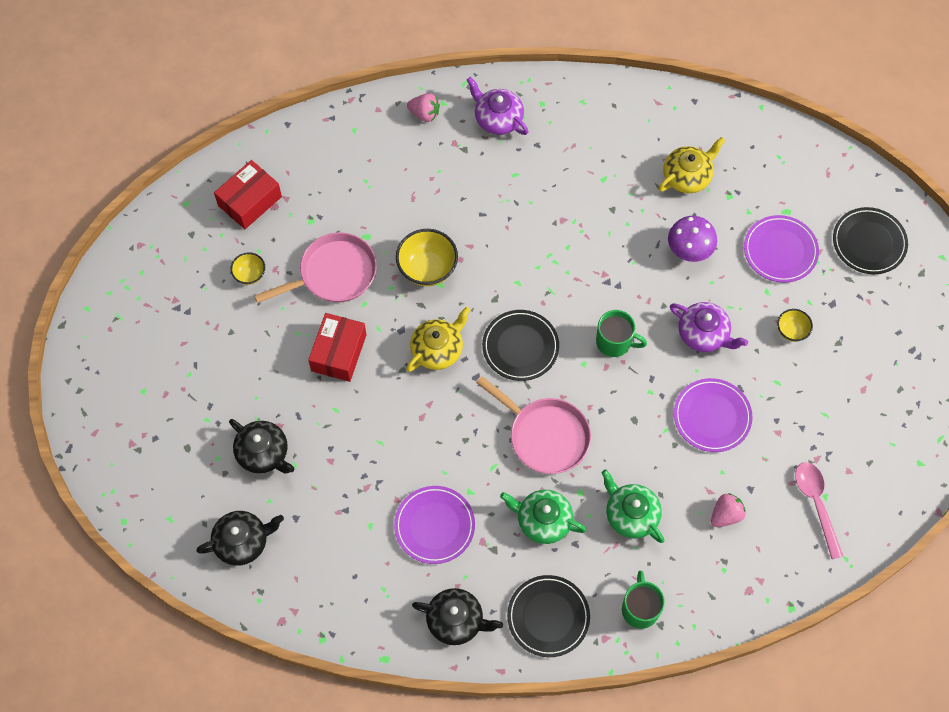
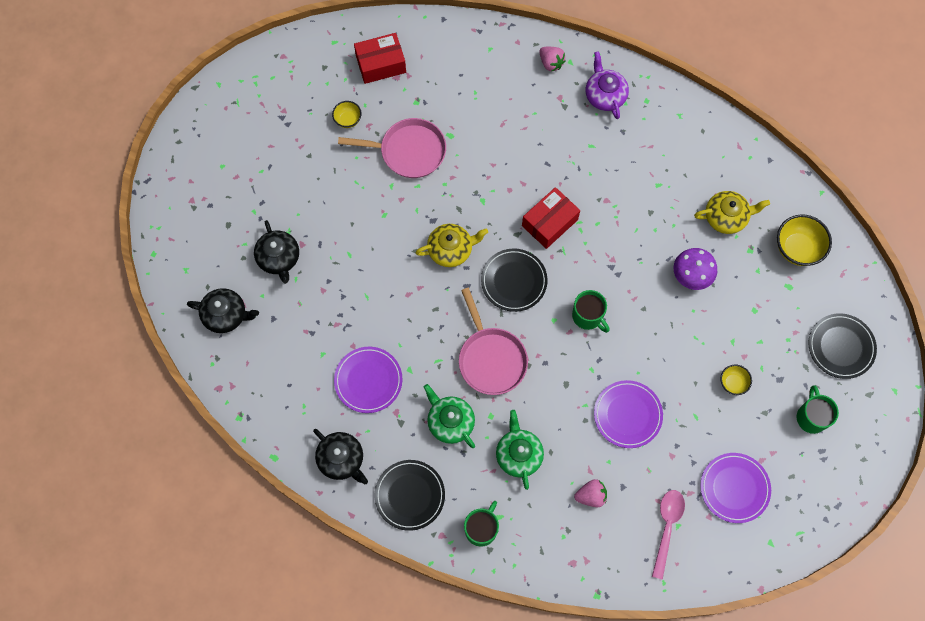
camera: 30 degrees right, 5 degrees up
(339, 353) = (377, 213): red box -> red box (550, 222)
(427, 269) = (480, 184): yellow bowl -> yellow bowl (797, 248)
(704, 334) = (661, 348): purple teapot -> none
(780, 251) = (764, 315): purple plate -> purple plate (734, 488)
(883, 323) = (811, 417): none -> green mug

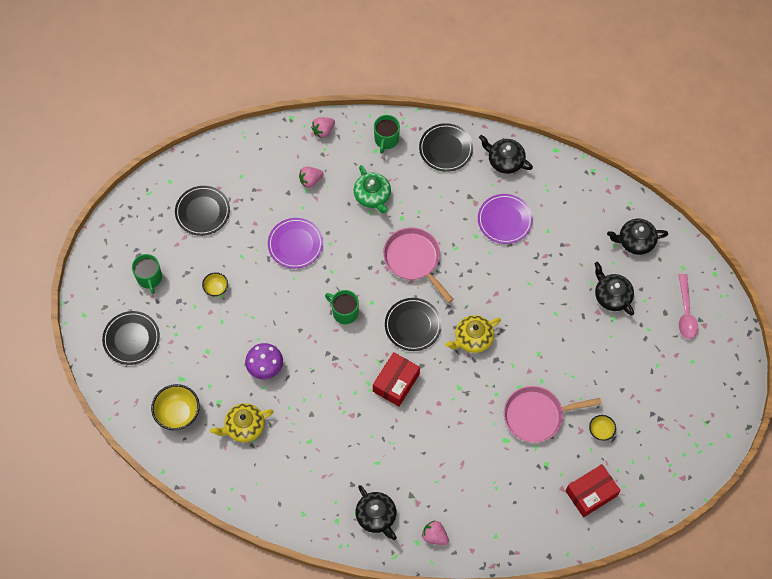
camera: 165 degrees right, 5 degrees down
(450, 421) = (432, 206): green teapot -> none
(559, 563) = (323, 131): none -> pink strawberry
(605, 95) = (376, 516): purple teapot -> black teapot
(667, 527) = (249, 173): pink spoon -> pink spoon (686, 313)
(734, 488) = (202, 212): purple plate -> black plate

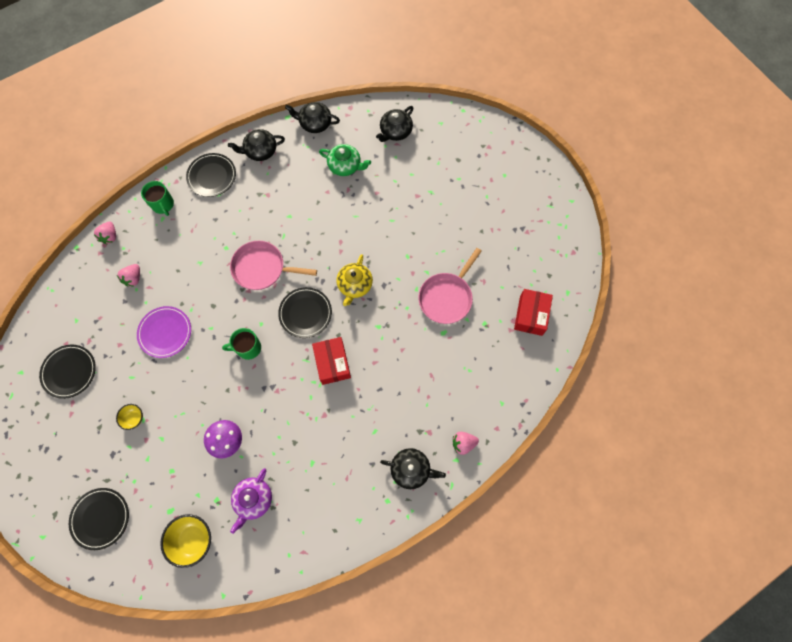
camera: 45 degrees left, 5 degrees up
(149, 278) = (72, 458): green mug -> none
(244, 426) = (253, 500): yellow teapot -> purple teapot
(373, 196) = (190, 250): green teapot -> green teapot (345, 166)
(504, 220) = (298, 189): purple plate -> none
(601, 431) = (496, 269): yellow bowl -> none
(612, 296) = (415, 178): black teapot -> black teapot (315, 123)
(686, 313) = (470, 149): pink spoon -> none

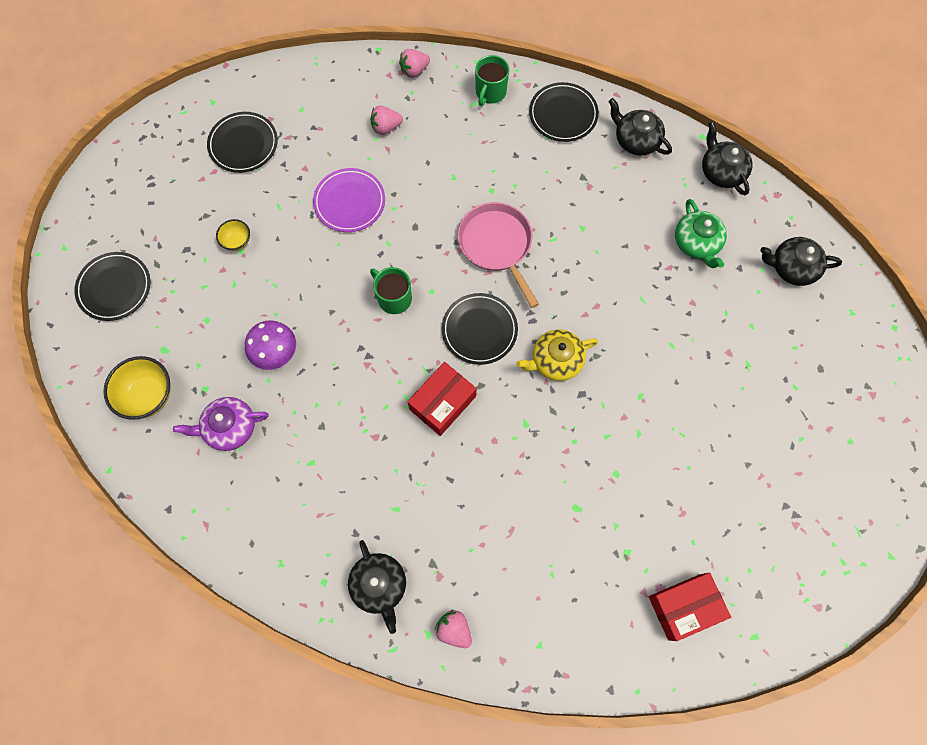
camera: 55 degrees right, 0 degrees up
(447, 297) = (625, 481): pink pan -> none

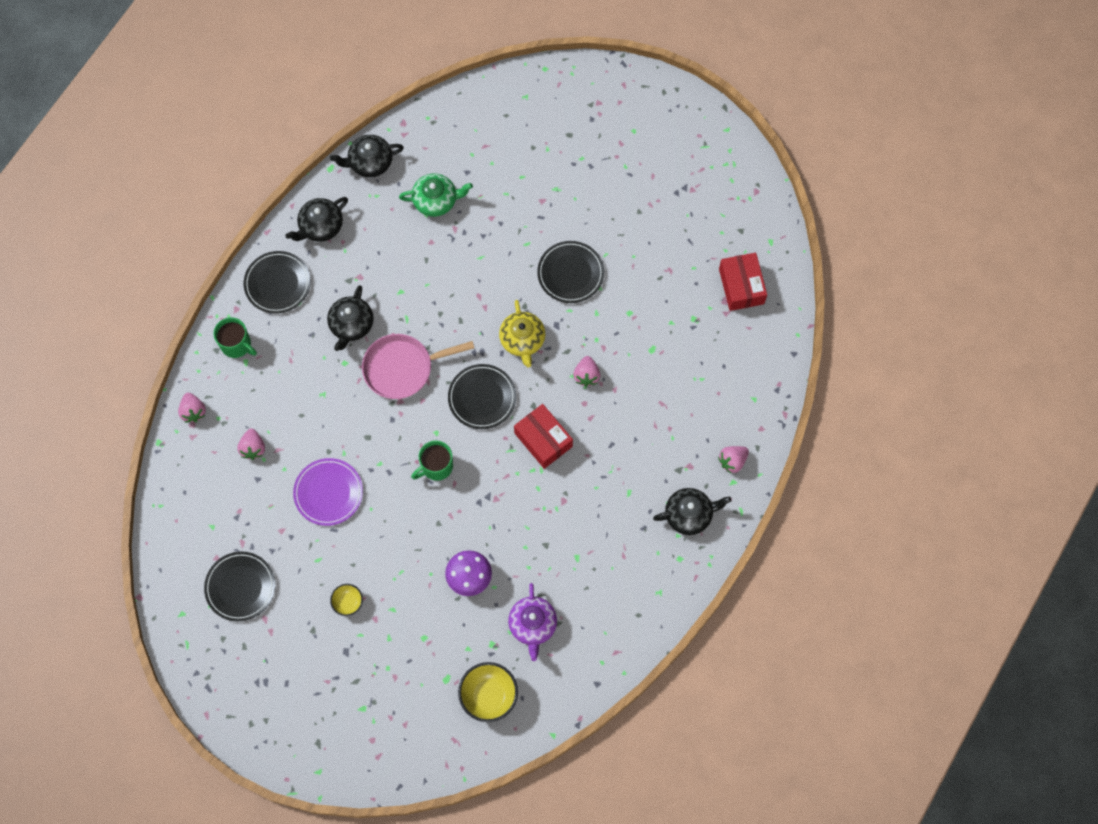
camera: 80 degrees left, 0 degrees up
(114, 288) = (373, 722): black plate -> black plate (570, 273)
(528, 437) = (586, 375): none -> pink strawberry
(792, 267) = (475, 131): black teapot -> black teapot (351, 325)

